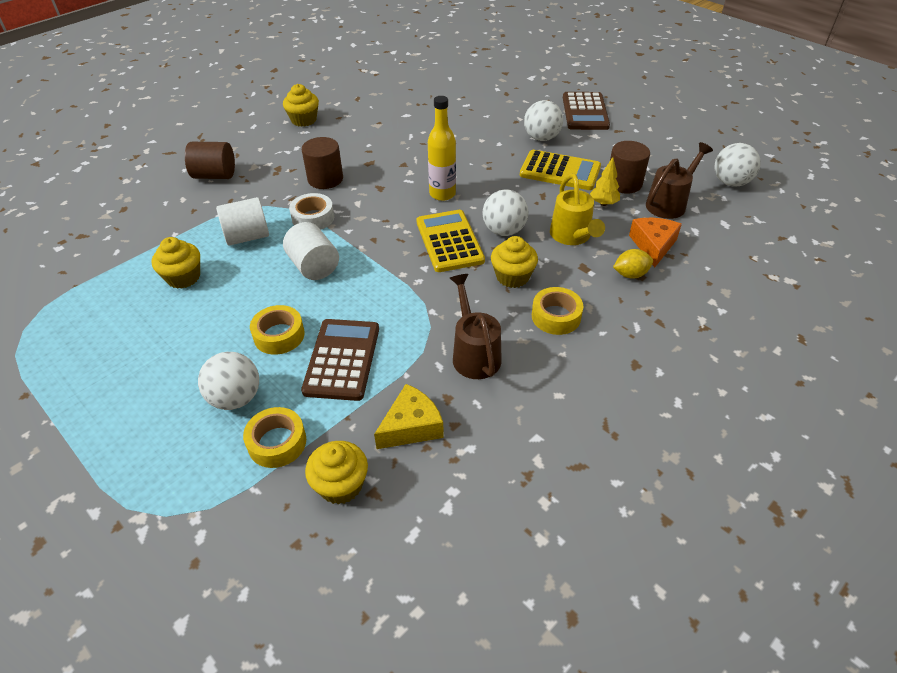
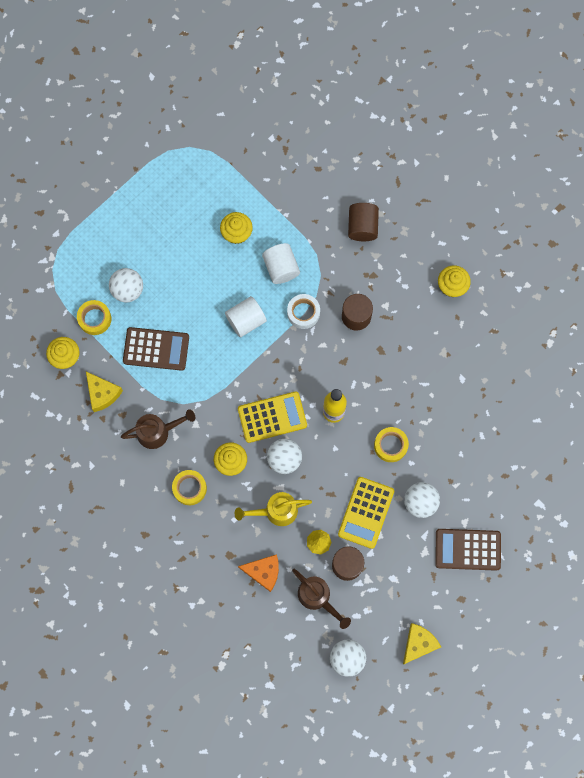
camera: 90 degrees right, 30 degrees up
(279, 335) = (178, 307): yellow tape -> yellow tape (390, 445)
(630, 274) = (231, 548): yellow lemon -> none
(693, 139) = (418, 643): none -> yellow cheese

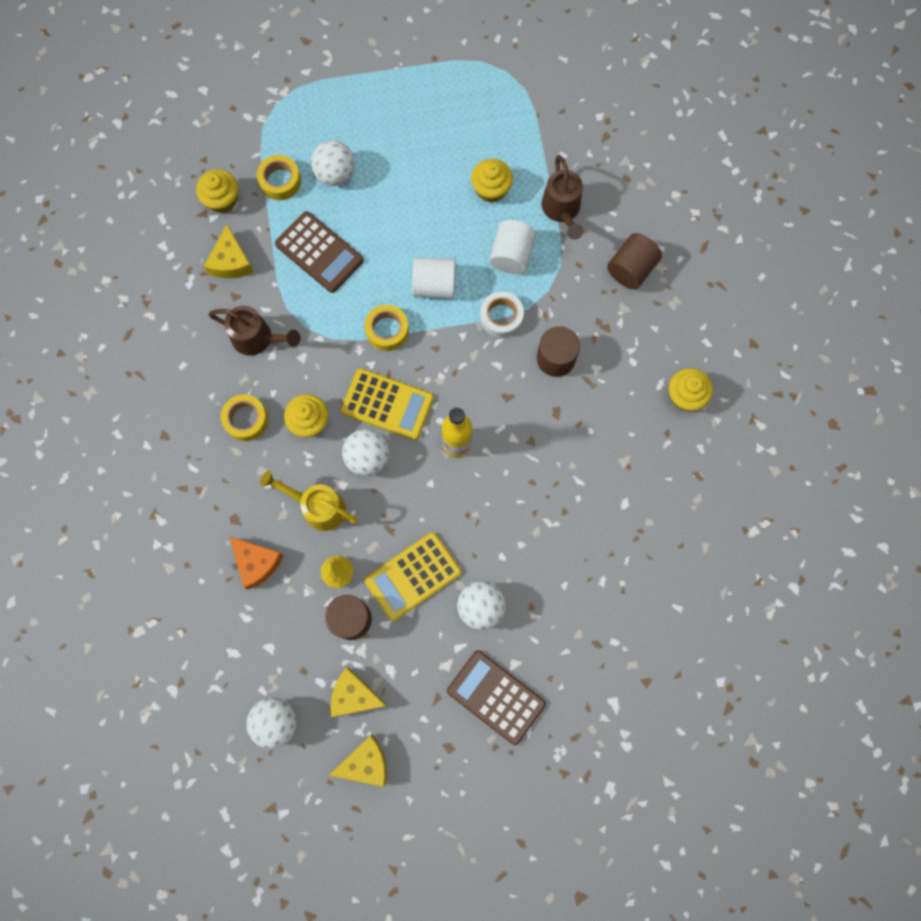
camera: 35 degrees right, 0 degrees up
(317, 597) = (293, 631): brown watering can -> brown watering can (562, 210)
(383, 609) = (354, 695): none -> yellow cheese
(390, 445) = (493, 522): yellow tape -> yellow tape (387, 330)

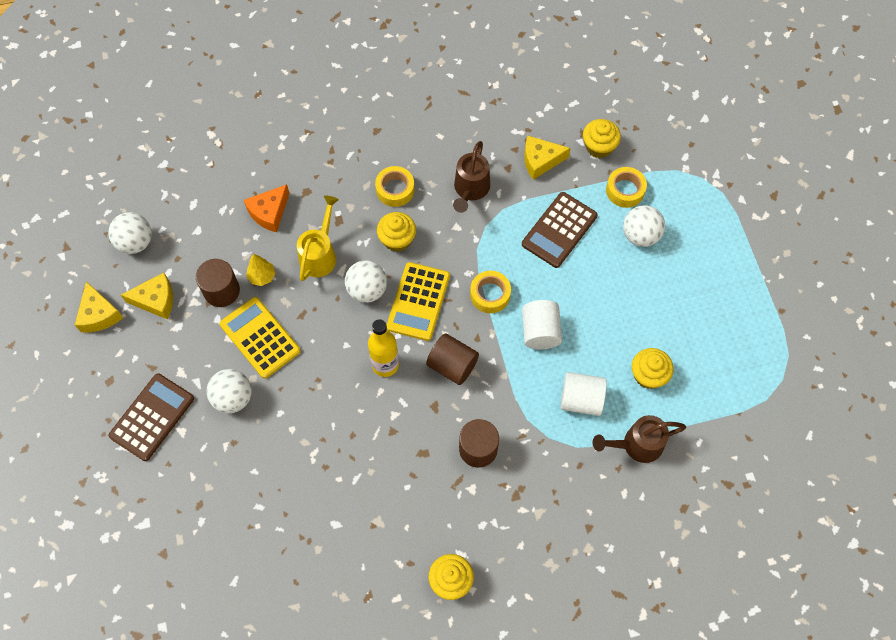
camera: 85 degrees right, 10 degrees down
(354, 695) = (156, 300): yellow cheese -> yellow cheese turned 75 degrees clockwise
(501, 317) = (515, 395): white tape -> none
(631, 269) = (582, 518): brown cylinder -> brown cylinder (452, 365)

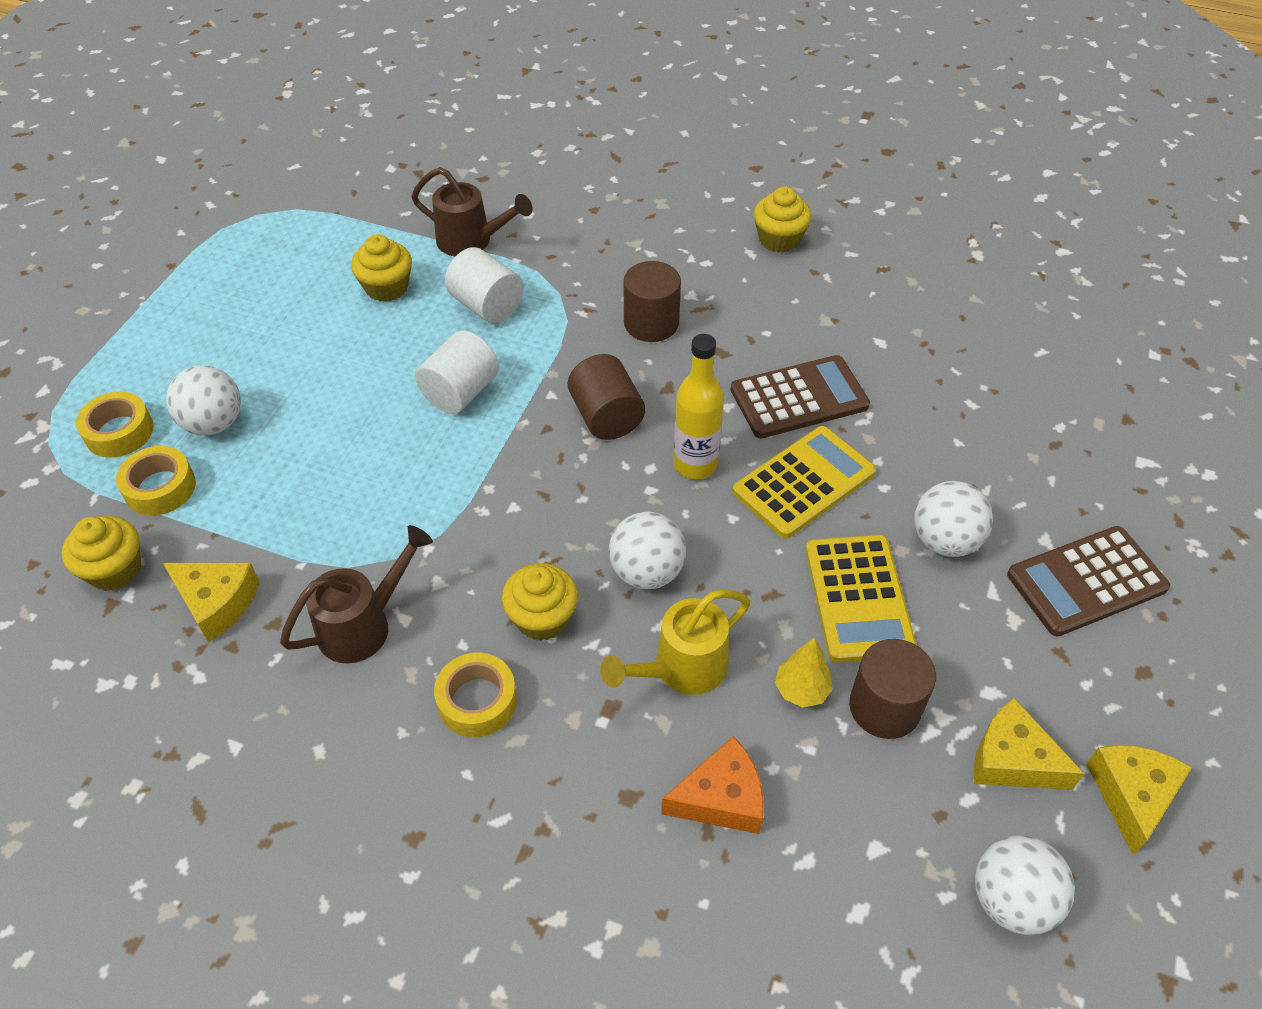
camera: 145 degrees left, 15 degrees down
(418, 301) = (585, 514): yellow calculator -> yellow calculator (804, 482)
(490, 294) = (480, 467): yellow tape -> yellow tape (119, 432)
(559, 230) = (304, 491): brown calculator -> brown calculator (799, 398)

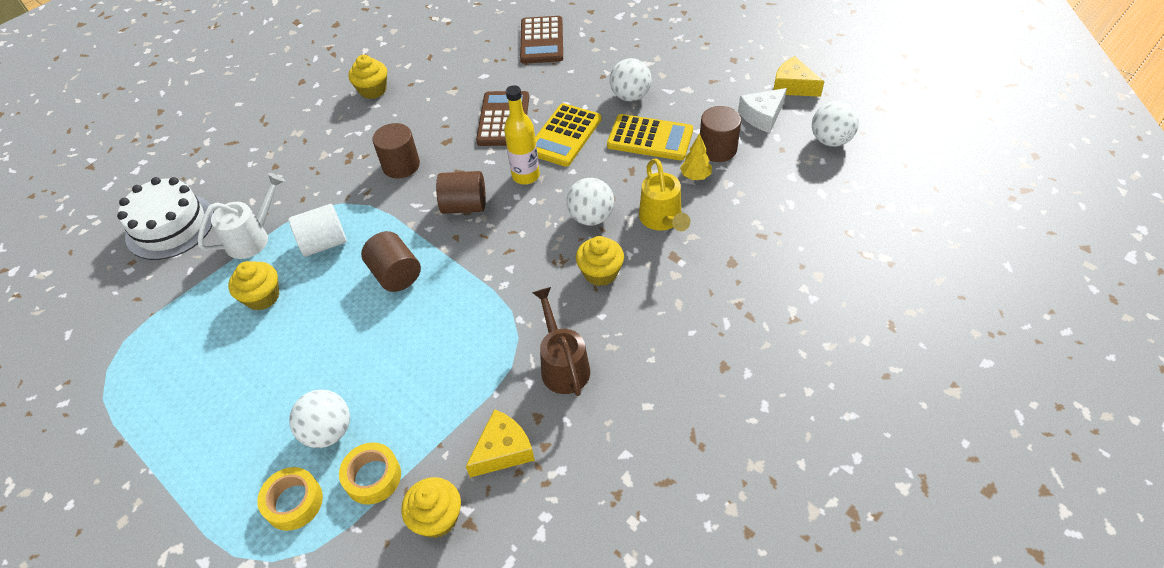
camera: 65 degrees left, 0 degrees up
(460, 392) = (396, 274): white cylinder -> brown cylinder
(463, 169) = (170, 226): none -> white cake
(471, 241) = (253, 238): brown watering can -> white watering can
(477, 701) = (645, 317): yellow tape -> none
(721, 798) = (746, 225): orange cheese -> none
(804, 482) = (564, 135): yellow calculator -> yellow calculator turned 135 degrees counterclockwise
(1012, 760) = (762, 116): yellow cheese -> white cheese
(1086, 581) = (677, 59): brown calculator -> brown calculator (541, 41)

